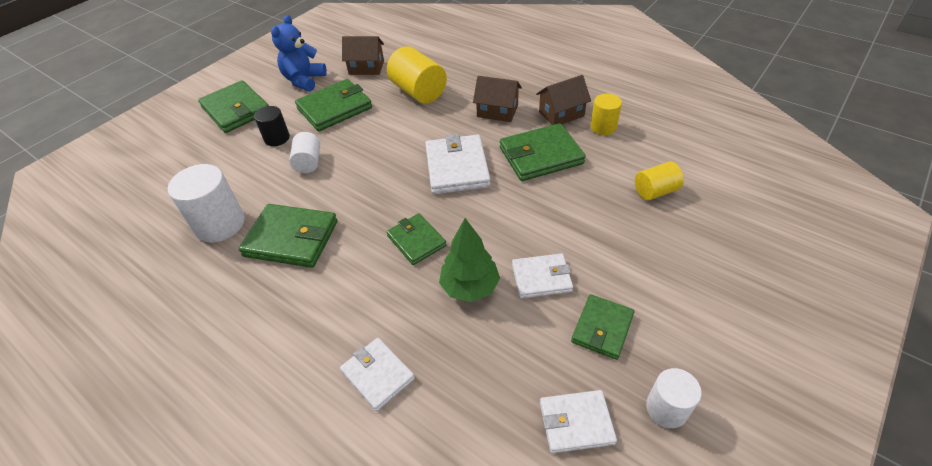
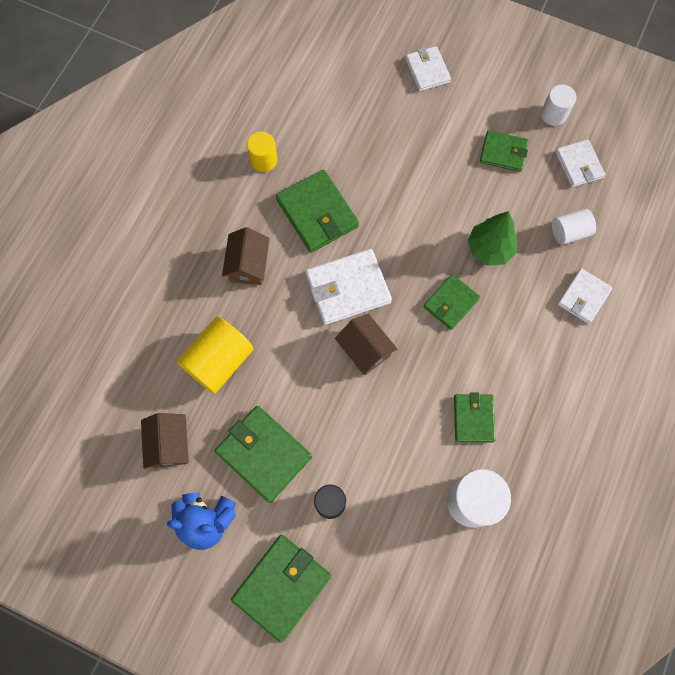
camera: 105 degrees left, 25 degrees up
(291, 238) = (473, 418): green wallet -> green wallet, size x0.63
(308, 162) = (365, 446): white cylinder -> white cylinder (569, 232)
(541, 278) = (467, 197): white wallet -> white wallet (427, 70)
(561, 114) = (246, 200): brown house -> brown house (365, 349)
(655, 191) = (351, 117): yellow cylinder -> none

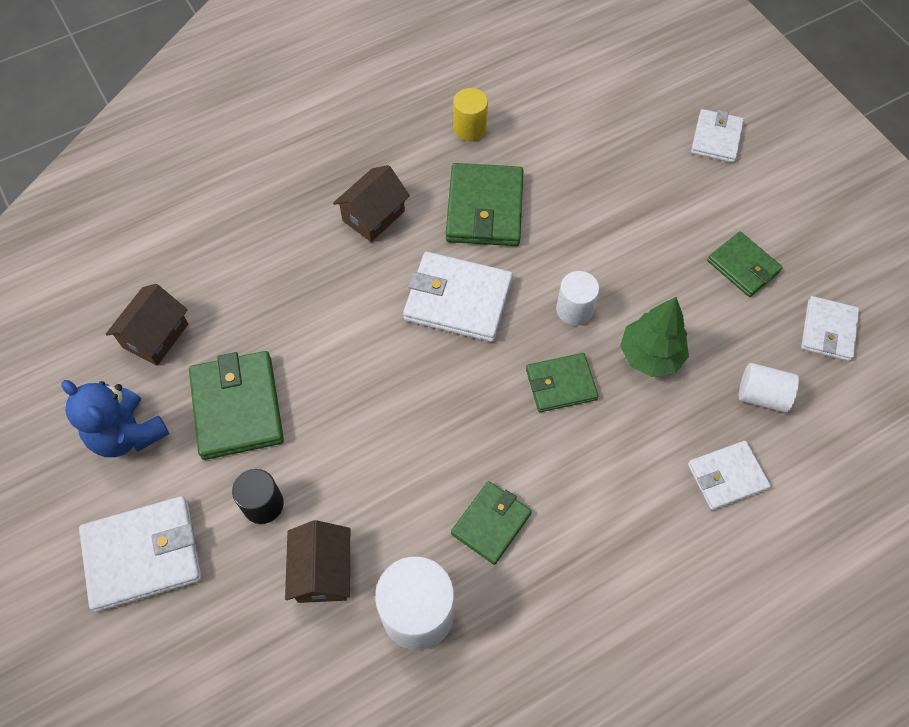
camera: 35 degrees right, 10 degrees down
(219, 361) = (269, 288): yellow cylinder -> none
(282, 586) = (143, 555): green wallet -> white wallet
(365, 349) = (427, 372): brown house -> brown house (322, 571)
(553, 114) = (835, 261): white cylinder -> white cylinder (574, 309)

